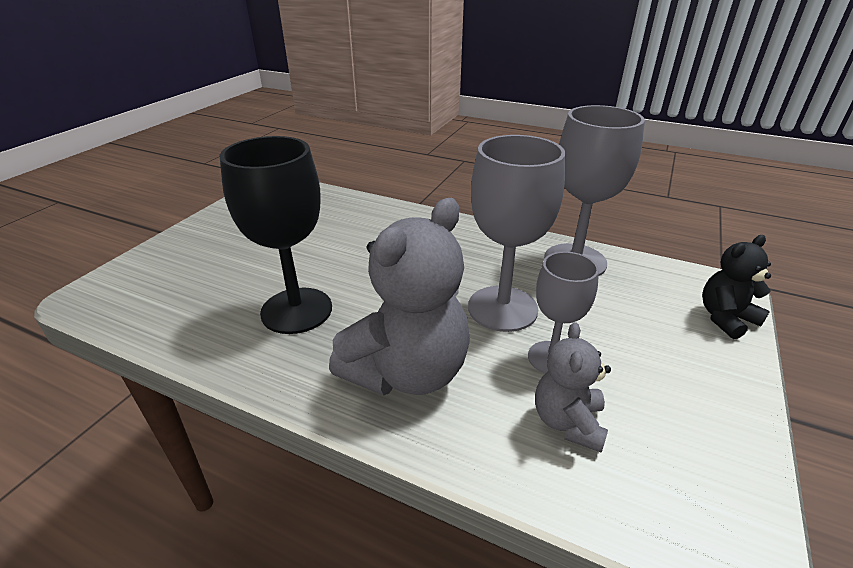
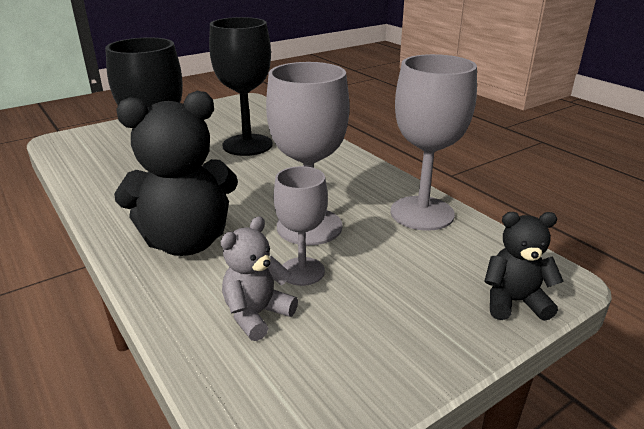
camera: 30 degrees right, 5 degrees down
(338, 237) = (247, 145): none -> black goblet
(407, 372) = (186, 242): grey teddy bear -> black teddy bear

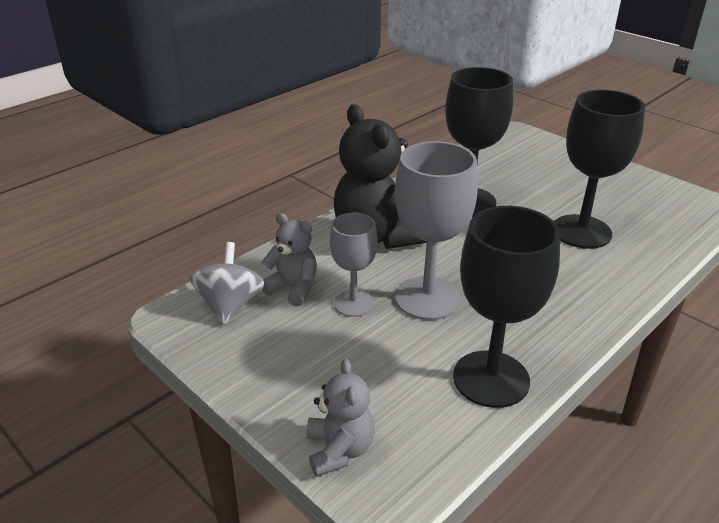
camera: 80 degrees right, 5 degrees up
(270, 377) = (230, 305): none -> grey spinning top
(422, 213) = (491, 379): grey goblet -> black goblet
(514, 302) = (339, 450): black teddy bear -> grey teddy bear

